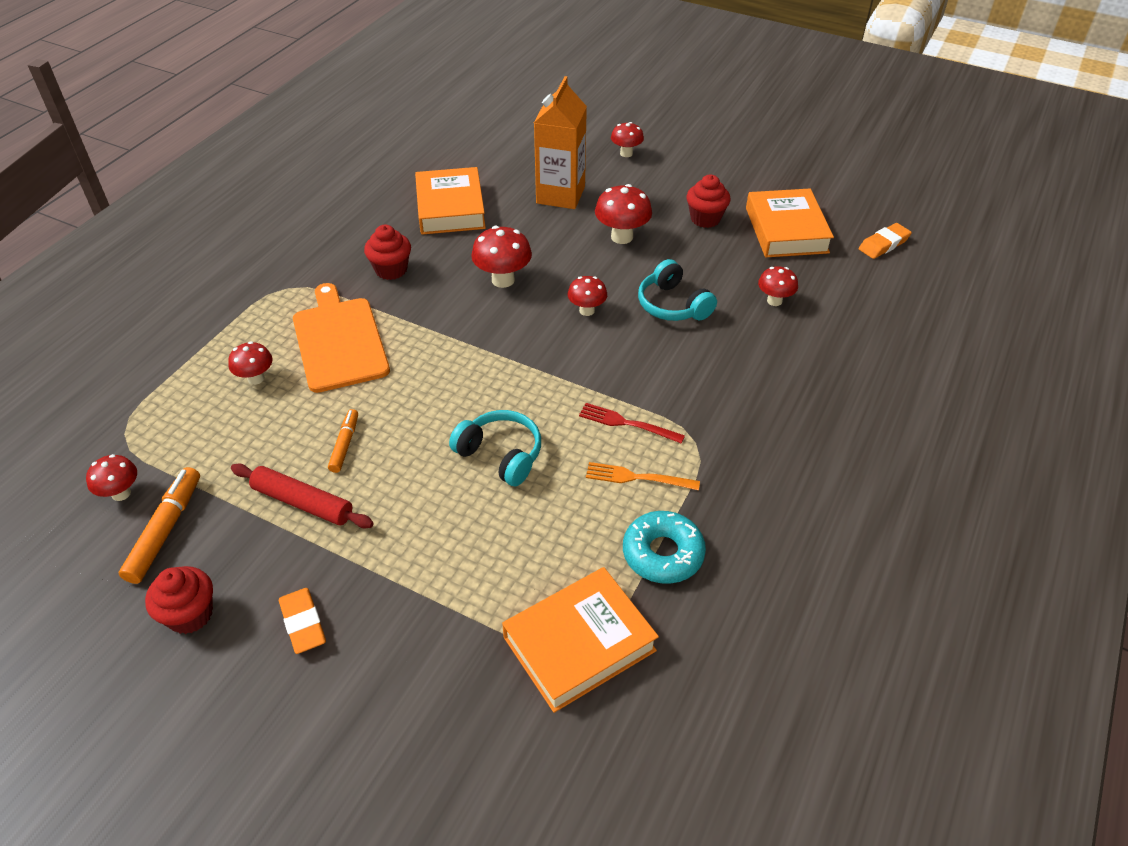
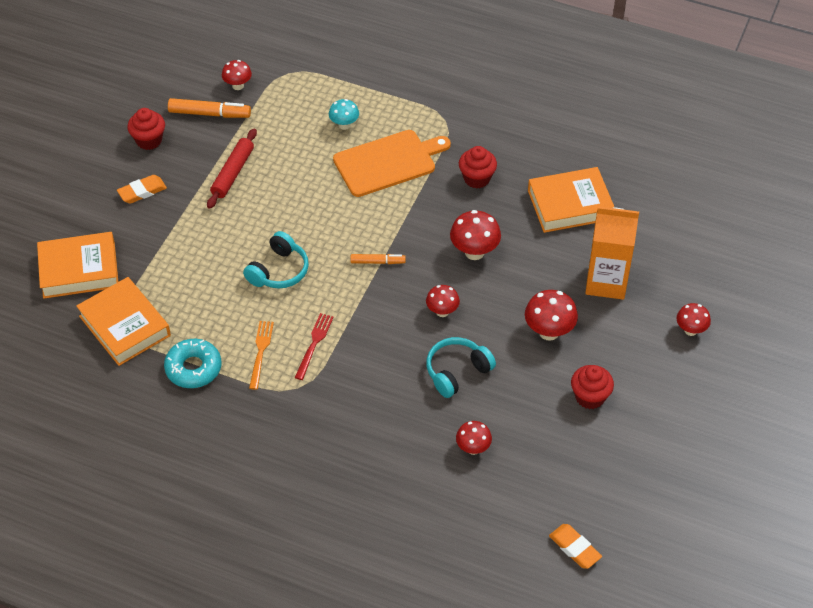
camera: 85 degrees right, 5 degrees up
(256, 378) = (344, 125): red mushroom -> turquoise mushroom
(345, 444) = (284, 184): orange marker -> orange marker (377, 262)
(786, 230) = (583, 464): orange book -> orange book (79, 270)

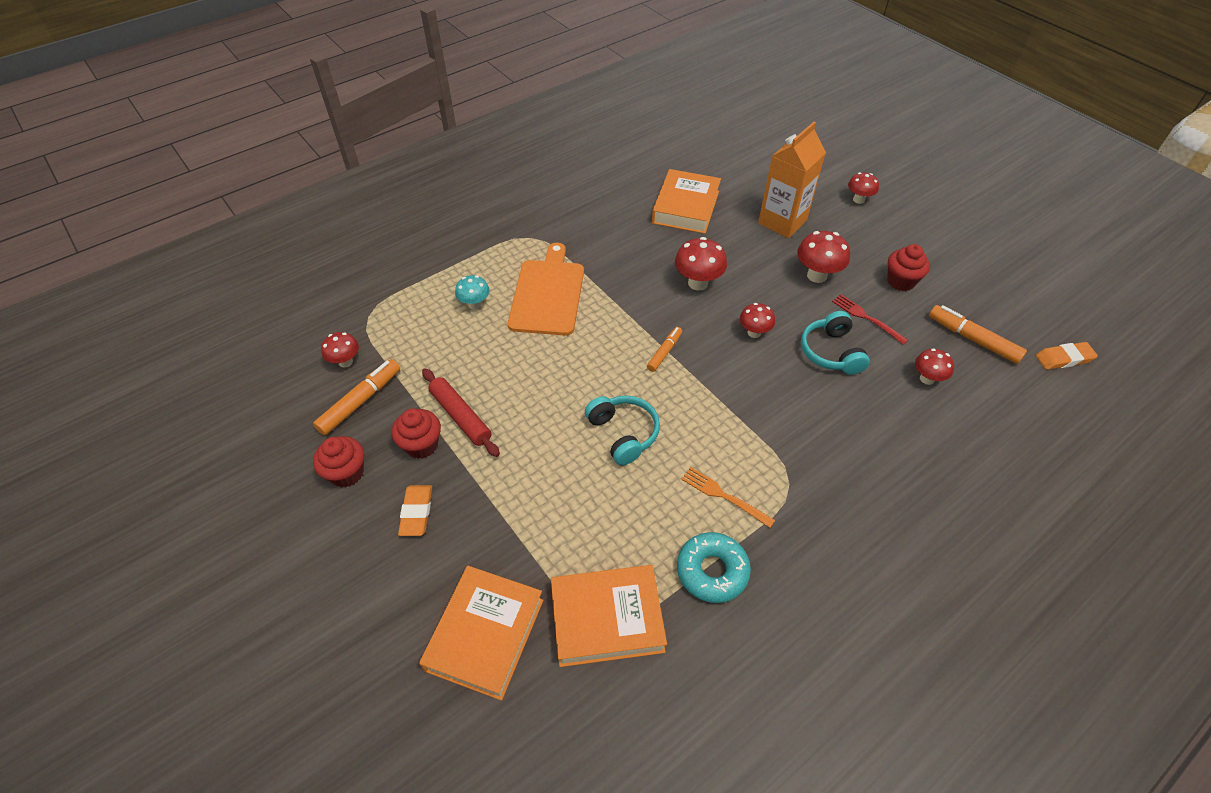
camera: 60 degrees left, 0 degrees up
(314, 343) = (738, 444): red fork -> red fork (866, 317)
(477, 178) = (614, 246): red cupcake -> red cupcake (421, 445)
(549, 471) = (973, 339): none -> orange marker

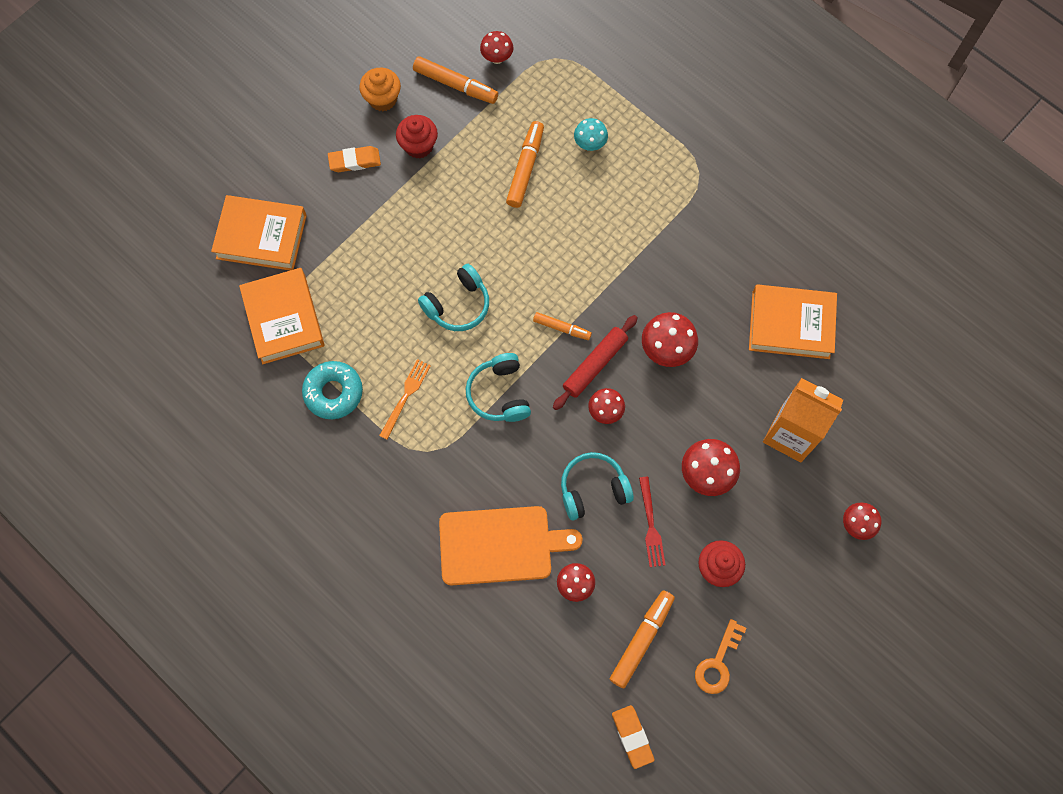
camera: 80 degrees right, 20 degrees up
(347, 473) = (382, 99): red cupcake -> orange cupcake
(460, 416) = (453, 168): red rolling pin -> red rolling pin (595, 365)
(482, 356) = (525, 168): none -> orange marker
(547, 294) = (618, 207): orange cutting board -> orange cutting board (500, 545)
(728, 411) = (499, 393): none -> turquoise headphones
(866, 317) = (651, 526): red fork -> red fork turned 135 degrees clockwise
(985, 294) = (718, 662): none -> orange key

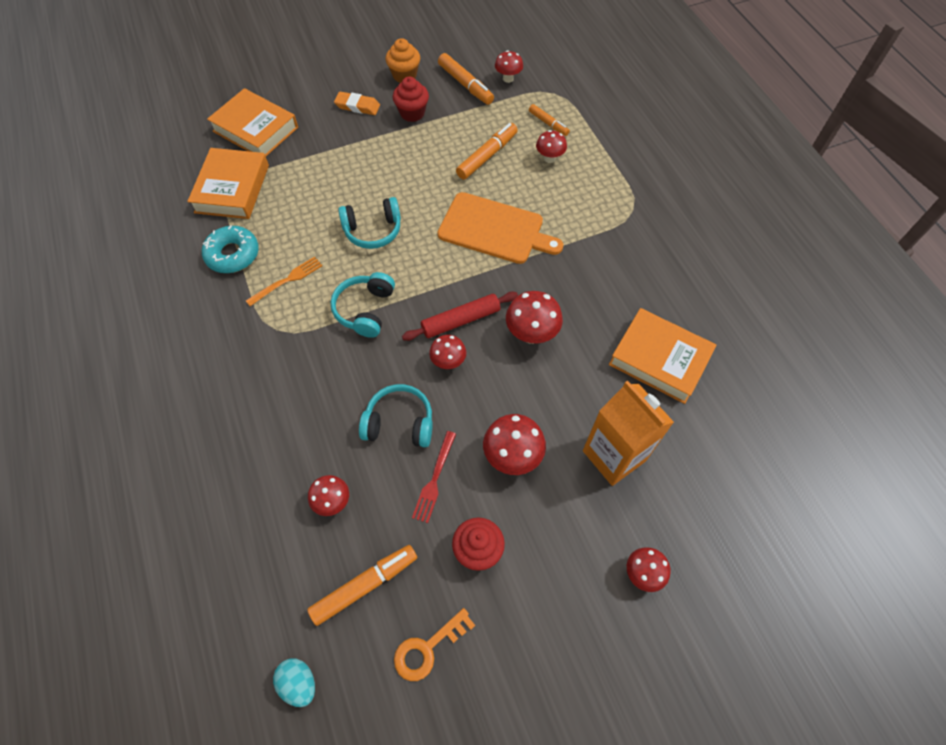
camera: 25 degrees right, 10 degrees down
(500, 545) = (288, 434): orange cutting board -> orange cutting board (495, 229)
(562, 328) = (448, 281): orange marker -> orange marker (548, 123)
(590, 144) = (549, 158): turquoise mushroom -> red mushroom
(632, 736) = (299, 683): orange eraser -> turquoise egg

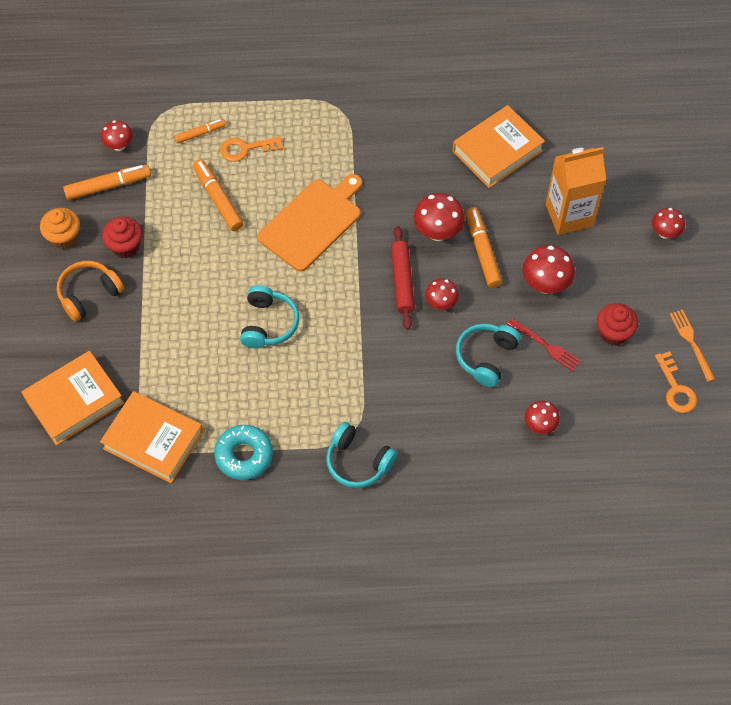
camera: 70 degrees left, 0 degrees up
(288, 280) = (297, 412): orange fork -> orange fork (691, 342)
(299, 683) = (675, 481): turquoise egg -> none
(357, 106) = (89, 294): orange eraser -> orange headphones
(365, 310) = (359, 354): turquoise headphones -> turquoise headphones (358, 461)
(365, 585) = (616, 419): orange marker -> orange marker (482, 251)
(549, 158) = (246, 149): red mushroom -> orange key

